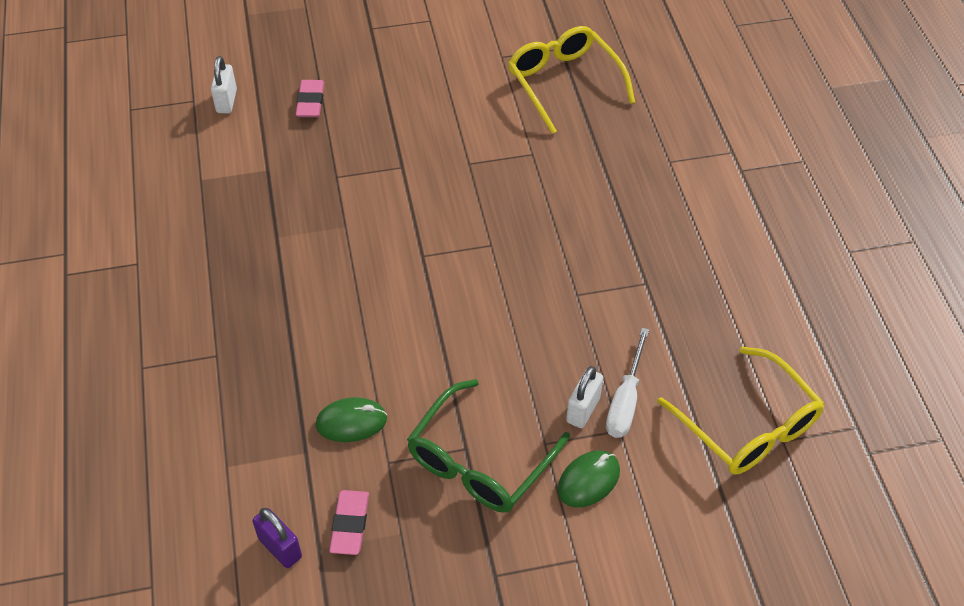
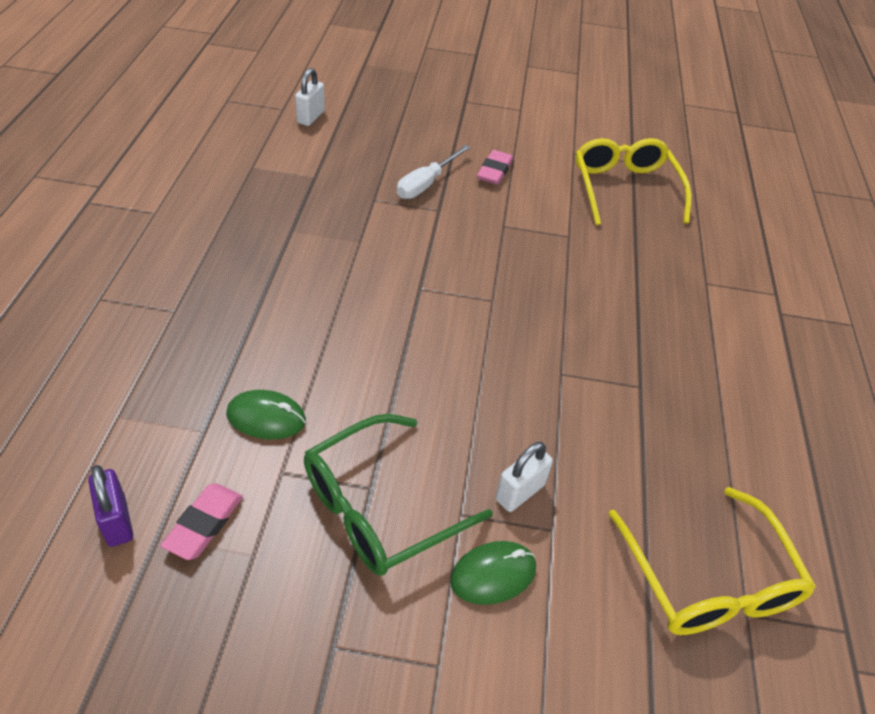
camera: 15 degrees right, 5 degrees down
(310, 102) = (383, 138): pink eraser -> pink eraser (494, 171)
(625, 400) = (571, 499): white screwdriver -> white screwdriver (426, 184)

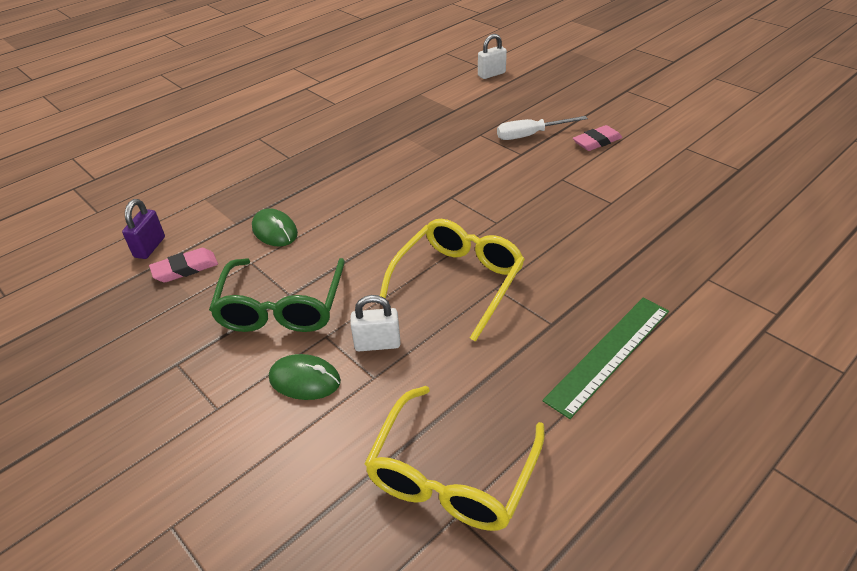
camera: 45 degrees right, 5 degrees down
(379, 507) = (282, 307): green glasses -> green glasses turned 90 degrees counterclockwise
(624, 189) = (706, 186): yellow glasses -> yellow glasses (458, 281)
(707, 392) = (609, 354): none -> green ruler

